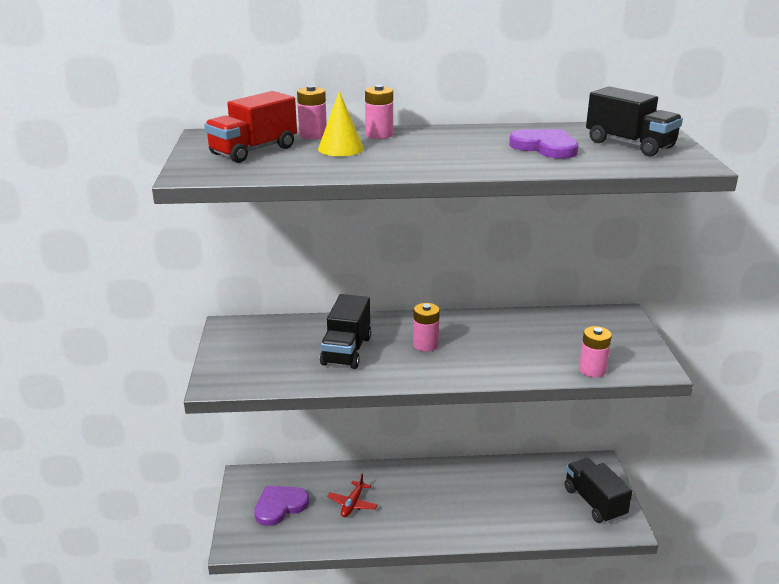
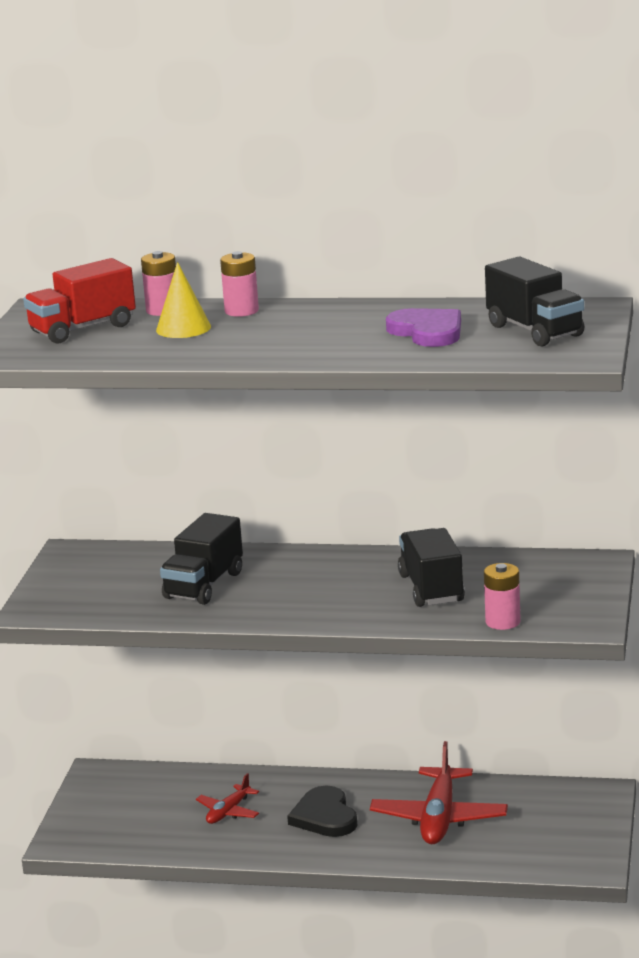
camera: 15 degrees right, 5 degrees down
(280, 506) = (131, 807): purple heart -> none
(423, 501) = (324, 816): none -> black heart
(425, 345) = (307, 584): pink battery -> none
(503, 495) = (439, 818): none -> red plane
(594, 502) = (564, 835): black truck -> black truck (431, 588)

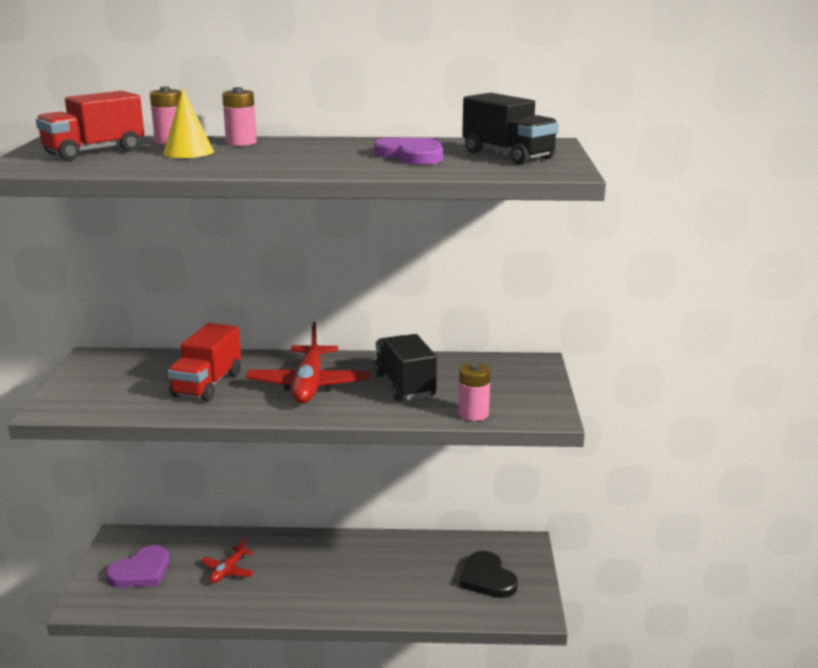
camera: 10 degrees left, 0 degrees up
(125, 810) = (141, 571): none -> purple heart
(204, 585) = (207, 385): black truck -> red truck
(324, 816) = (308, 572): black heart -> black heart (487, 578)
(439, 818) = (402, 571): red plane -> red plane (309, 385)

